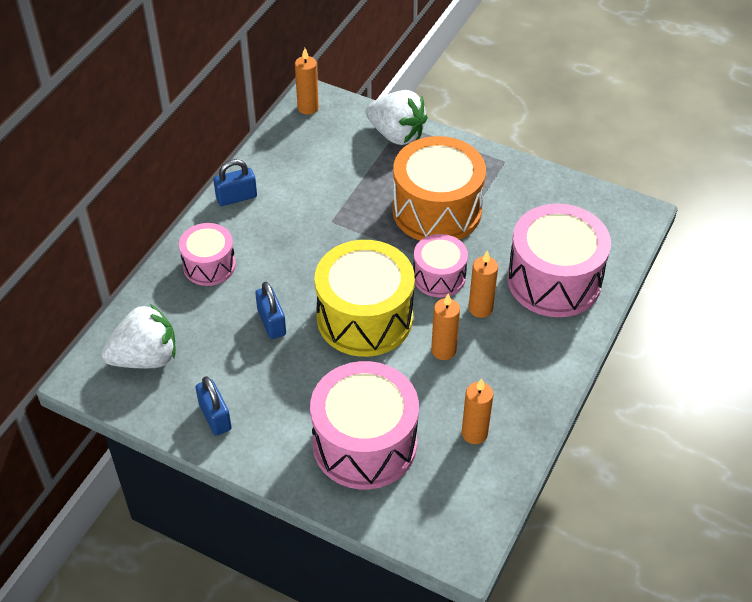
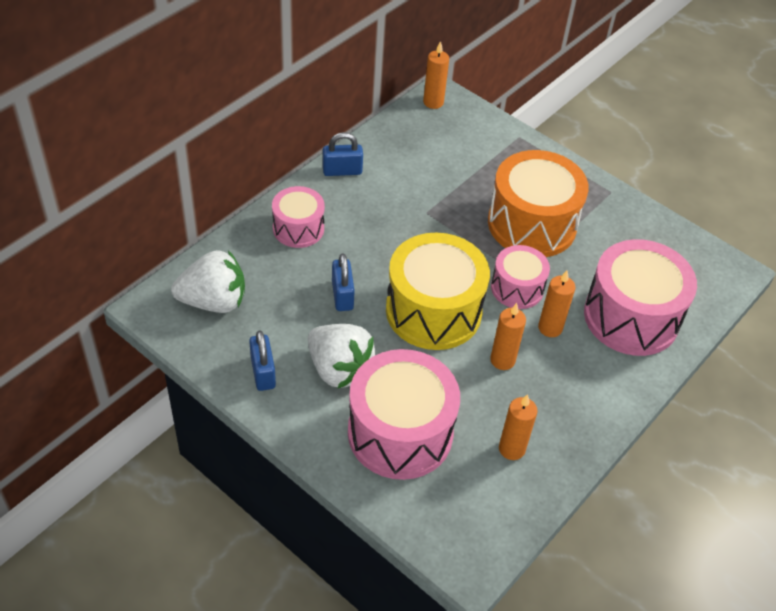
camera: 10 degrees right, 0 degrees up
(396, 134) = (511, 144): white strawberry -> white strawberry (339, 369)

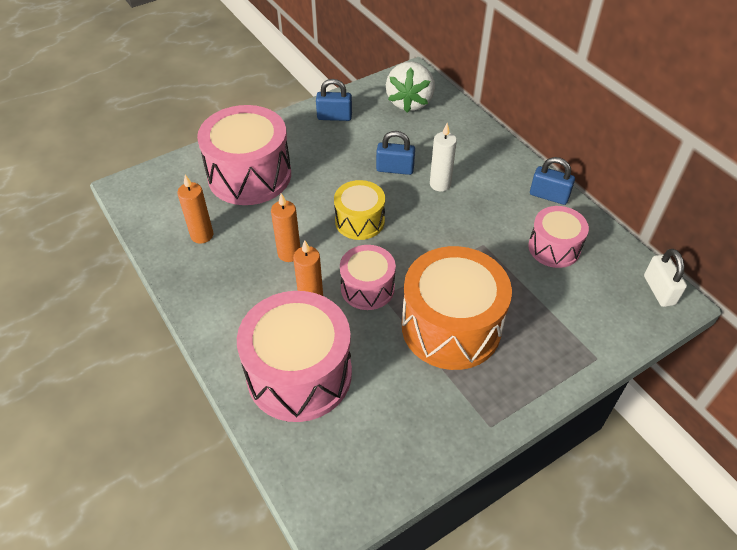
camera: 110 degrees right, 0 degrees up
(298, 228) = (477, 156): pink drum -> pink drum (554, 248)
(339, 369) = (321, 154): white strawberry -> none
(342, 171) = (549, 196): blue padlock -> blue padlock turned 75 degrees counterclockwise
(354, 254) = (440, 184): none -> white candle
(433, 102) = (659, 290): orange candle -> white padlock
(433, 311) = (359, 221): yellow drum -> yellow drum, size x0.56

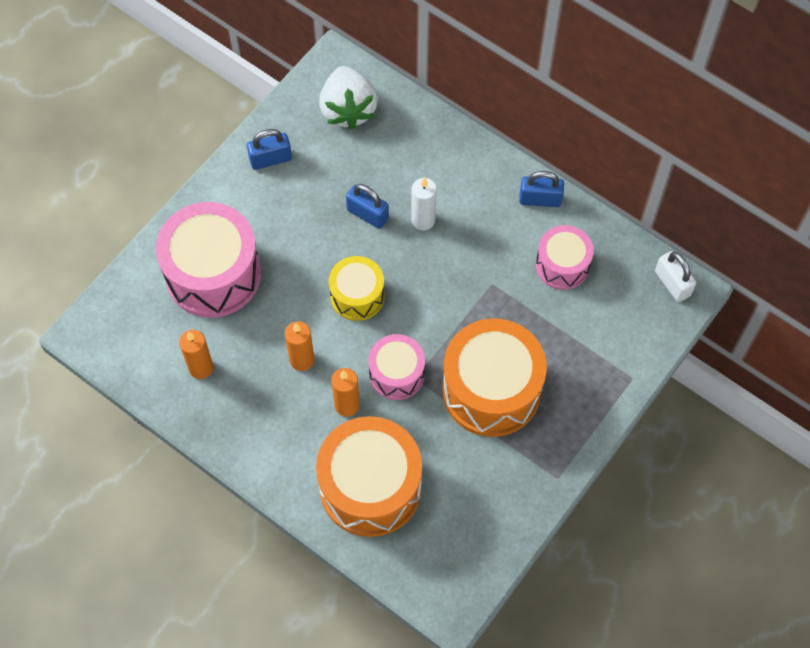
camera: 20 degrees left, 15 degrees up
(299, 374) = (370, 487): pink drum -> orange drum
(395, 169) = (367, 214): blue padlock -> blue padlock turned 45 degrees clockwise

